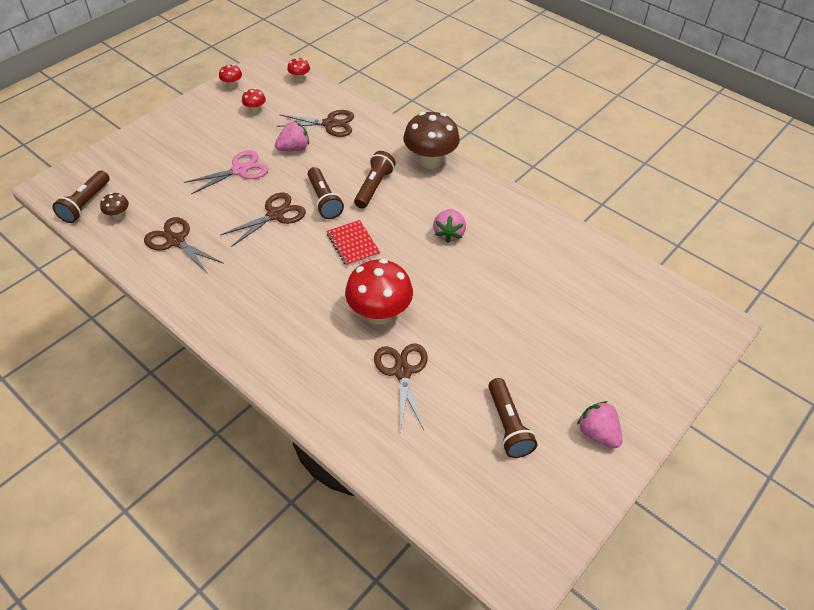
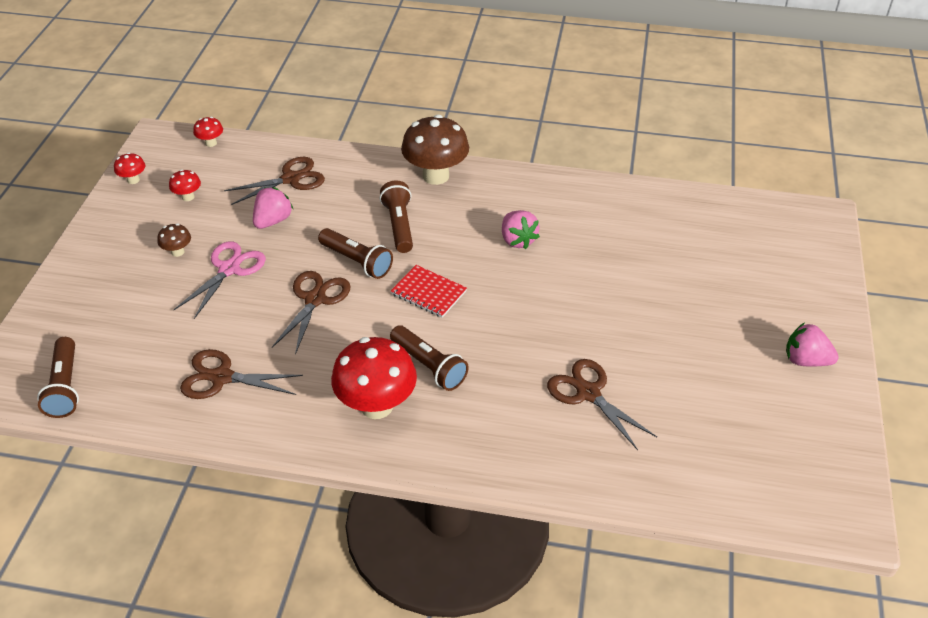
camera: 30 degrees left, 5 degrees down
(118, 216) = (122, 381): brown mushroom -> brown mushroom (177, 252)
(379, 314) = (517, 349): red mushroom -> red mushroom (376, 406)
(508, 425) = (726, 393): brown flashlight -> brown flashlight (429, 366)

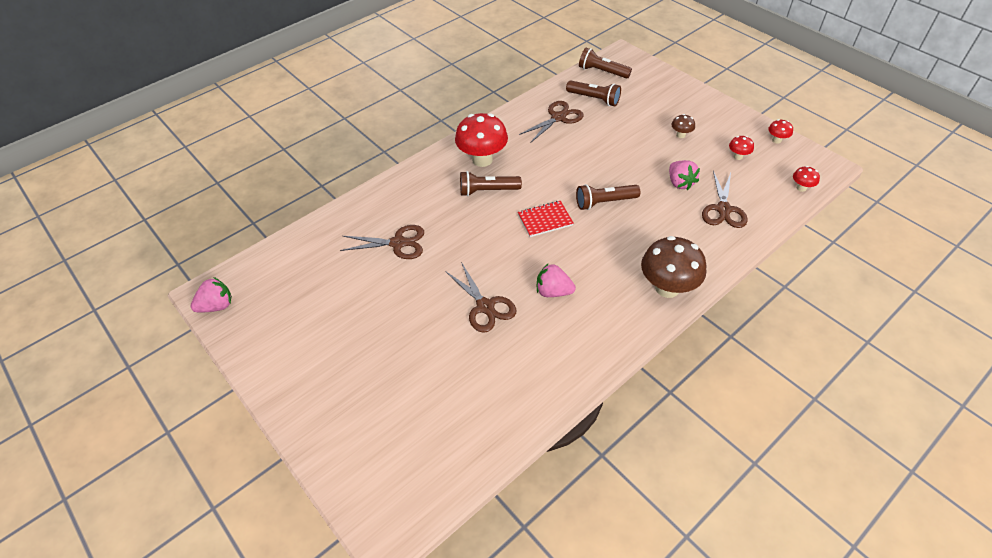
camera: 130 degrees right, 5 degrees up
(229, 269) = (645, 149): pink scissors -> none
(315, 299) = (586, 171): brown scissors -> brown scissors (485, 306)
(399, 225) = (624, 238): brown flashlight -> brown flashlight (594, 99)
(805, 360) = (296, 369): pink strawberry -> pink strawberry (217, 306)

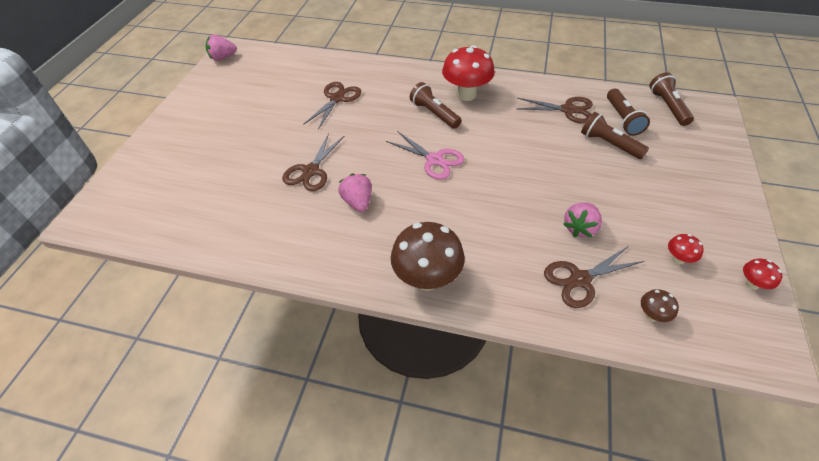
camera: 55 degrees right, 0 degrees up
(217, 306) = (223, 58): pink strawberry -> pink strawberry turned 135 degrees clockwise
(398, 243) = (337, 98): brown scissors -> brown scissors turned 120 degrees counterclockwise
(545, 220) = (434, 160): red notebook -> pink scissors
(604, 202) = (494, 186): brown flashlight -> brown flashlight (609, 144)
(680, 135) = (651, 199): brown mushroom -> brown mushroom (652, 315)
(801, 188) = (698, 341): red mushroom -> none

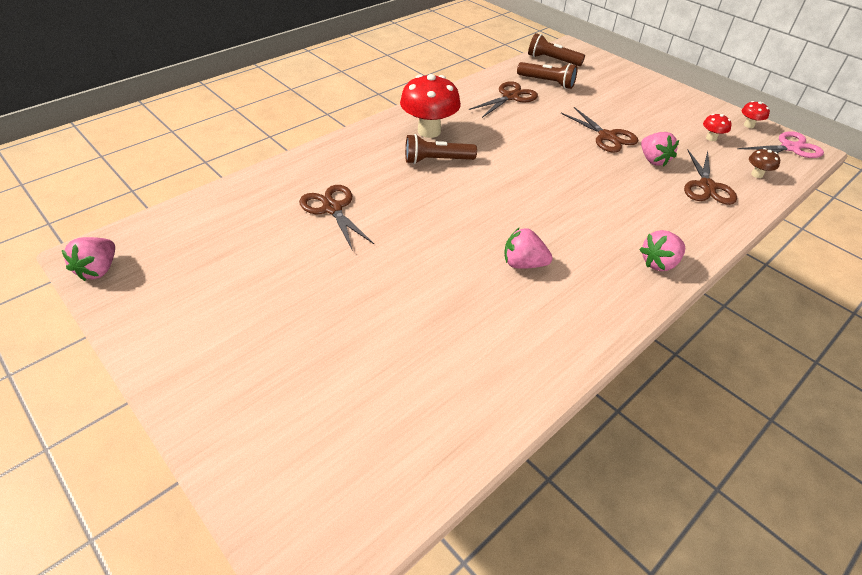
camera: 60 degrees left, 5 degrees down
(311, 171) = (441, 278): brown scissors -> brown scissors (607, 136)
(427, 278) = (659, 263): brown mushroom -> pink strawberry
(434, 160) = (506, 190): pink scissors -> pink scissors (790, 148)
(609, 144) = (570, 102): brown flashlight -> none

